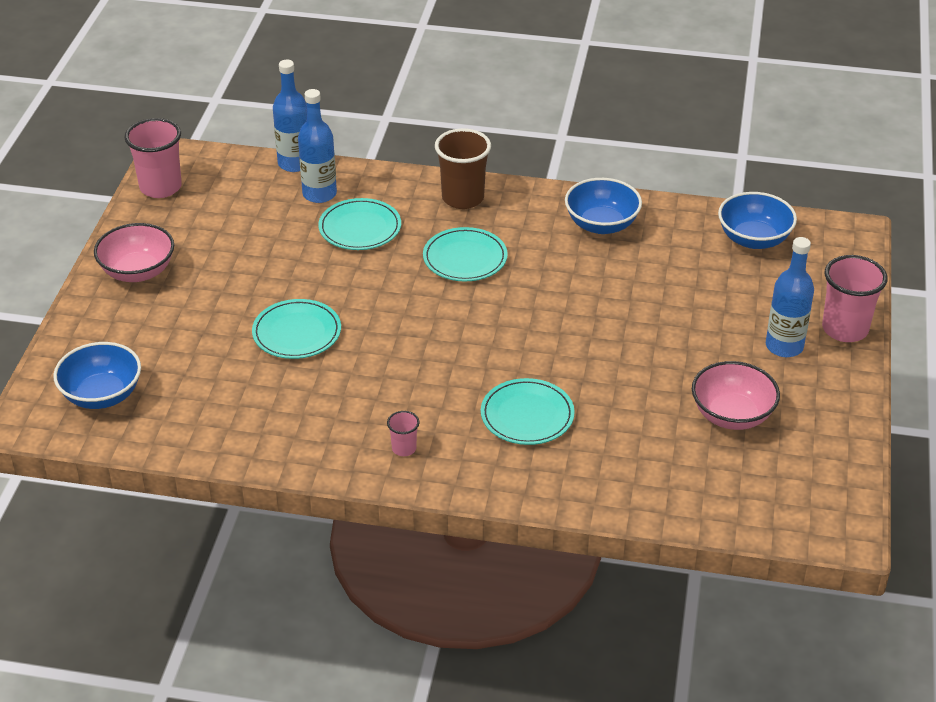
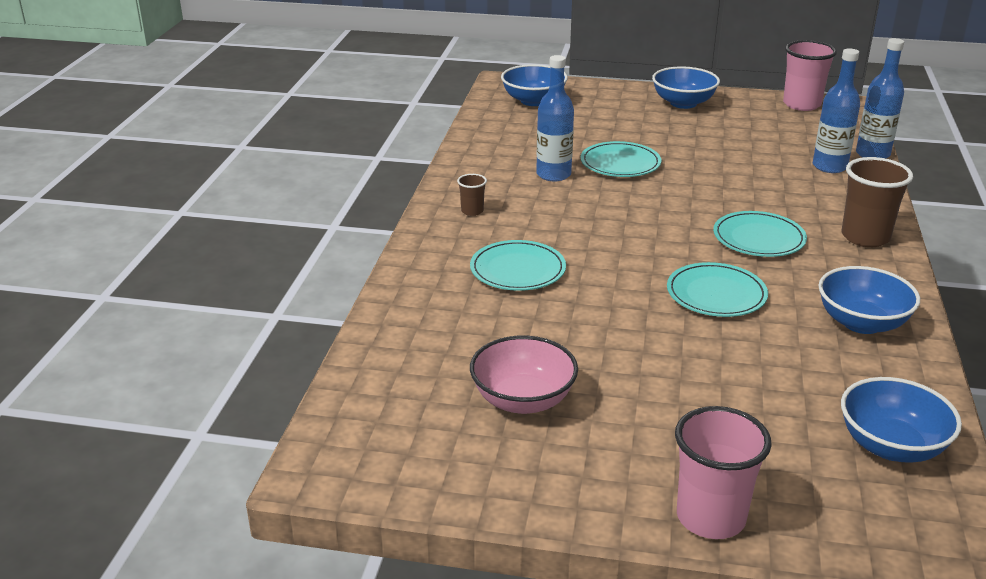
camera: 90 degrees right, 10 degrees down
(138, 271) = (683, 103): pink bowl -> blue bowl
(360, 228) = (784, 186): turquoise plate -> turquoise plate (716, 294)
(404, 448) = (472, 211): pink cup -> brown cup
(784, 346) = (659, 454): blue bottle -> blue bottle (553, 175)

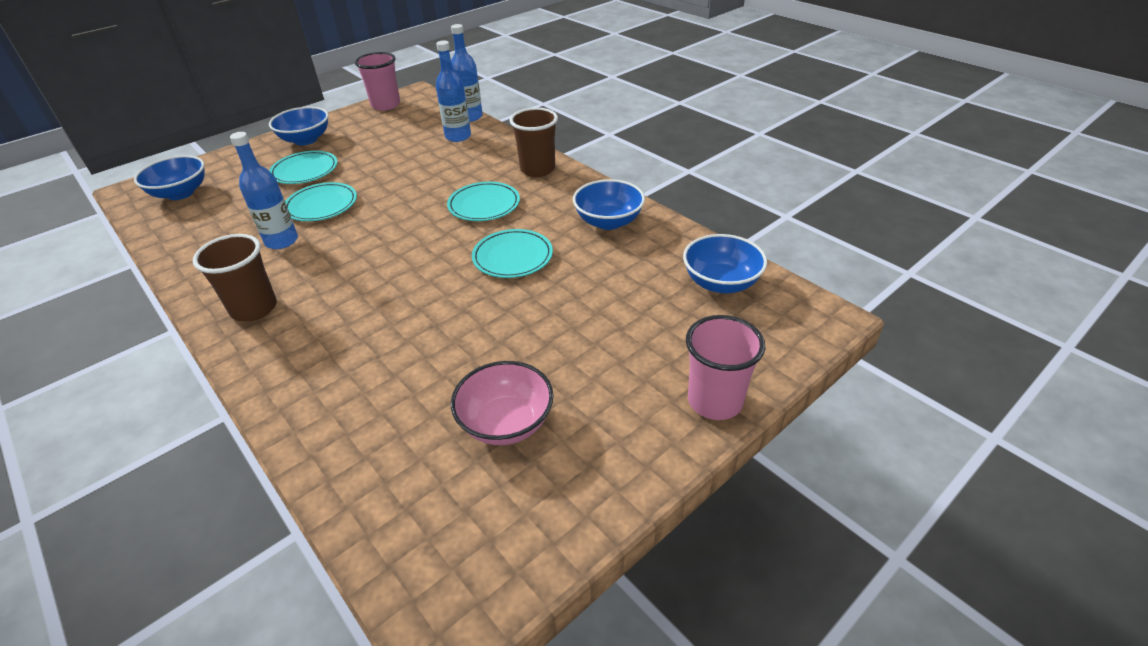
camera: 50 degrees left, 10 degrees up
(472, 211) = (254, 308): brown cup -> brown cup, size x2.03
(517, 270) = (359, 330): turquoise plate -> turquoise plate (305, 171)

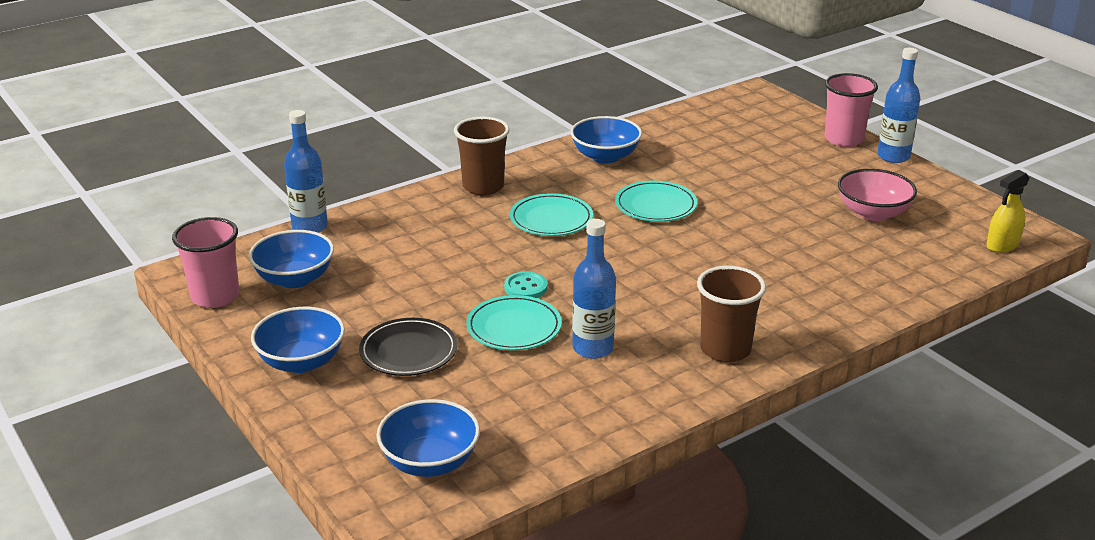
camera: 85 degrees left, 10 degrees down
(305, 171) = (408, 351): turquoise plate -> black plate
(376, 204) = (526, 287): none -> turquoise button
(417, 569) = (1002, 245): none -> yellow spray bottle
(458, 136) = (367, 235): blue bottle -> blue bottle (893, 156)
(721, 283) = (710, 121): blue bowl -> blue bowl (294, 279)

